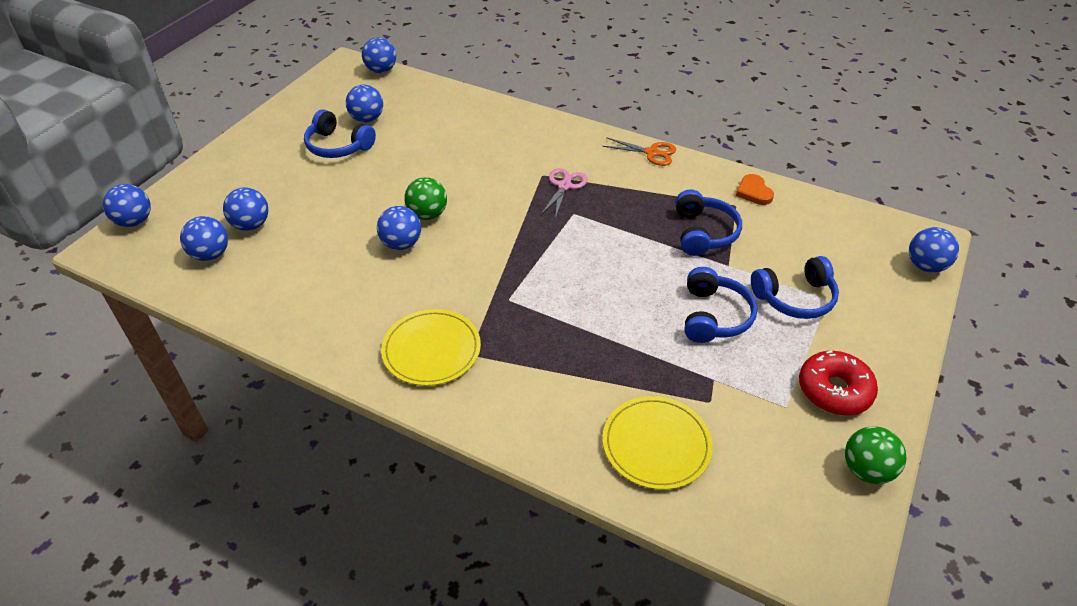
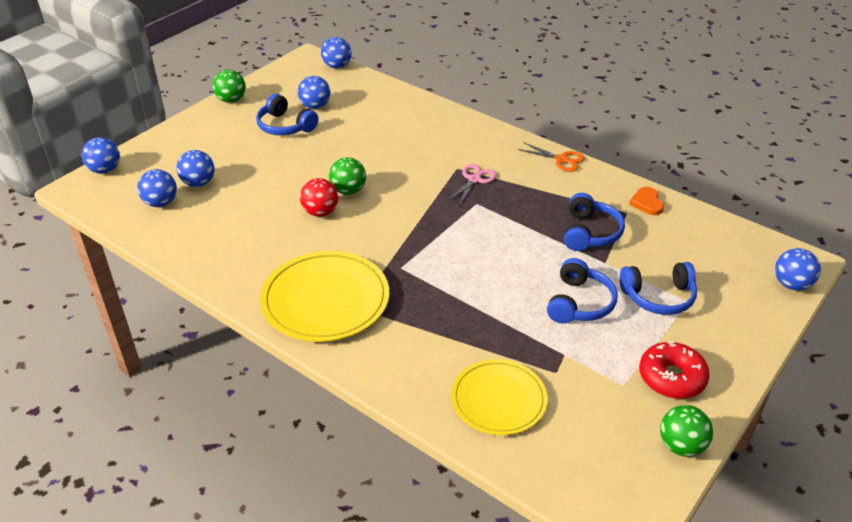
camera: 10 degrees right, 5 degrees down
(269, 121) = (231, 100): none -> green ball
(401, 244) = (320, 212): blue ball -> red ball
(431, 350) = (325, 300): yellow plate -> yellow plate, size x1.50

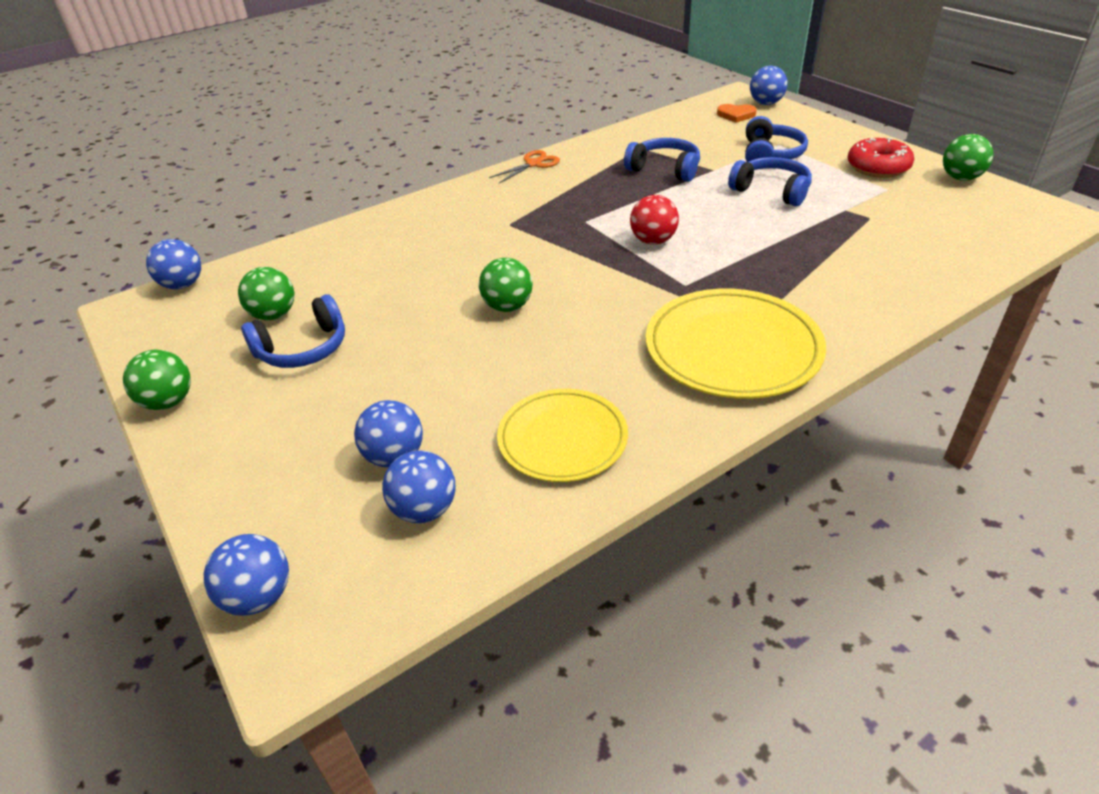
camera: 70 degrees left, 0 degrees up
(315, 106) = (274, 315): blue ball -> green ball
(320, 212) = (543, 335): red ball -> red ball (653, 241)
(474, 180) = (539, 216): pink scissors -> none
(498, 399) = (910, 253): yellow plate -> yellow plate (562, 438)
(647, 203) = (630, 136): orange heart -> orange heart (736, 115)

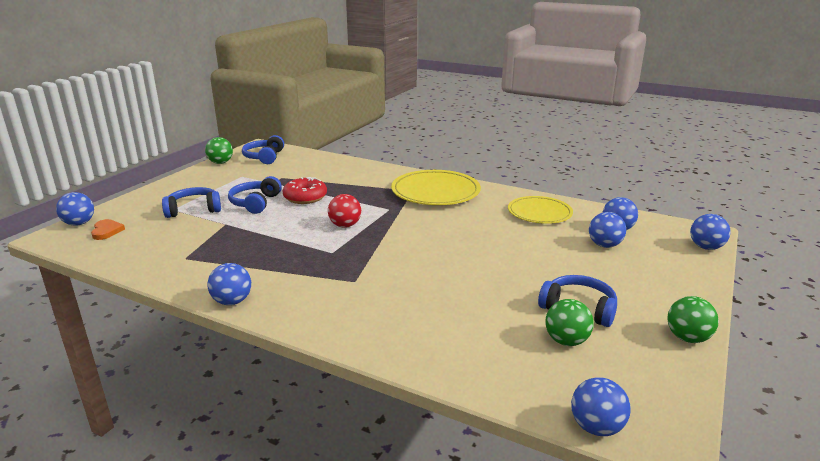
camera: 120 degrees left, 15 degrees down
(507, 307) = (458, 252): green ball -> none
(533, 164) = (232, 301): orange scissors -> blue ball
(665, 169) = (229, 241): blue headphones -> blue headphones (264, 157)
(878, 167) = (210, 180): red donut -> red donut (305, 197)

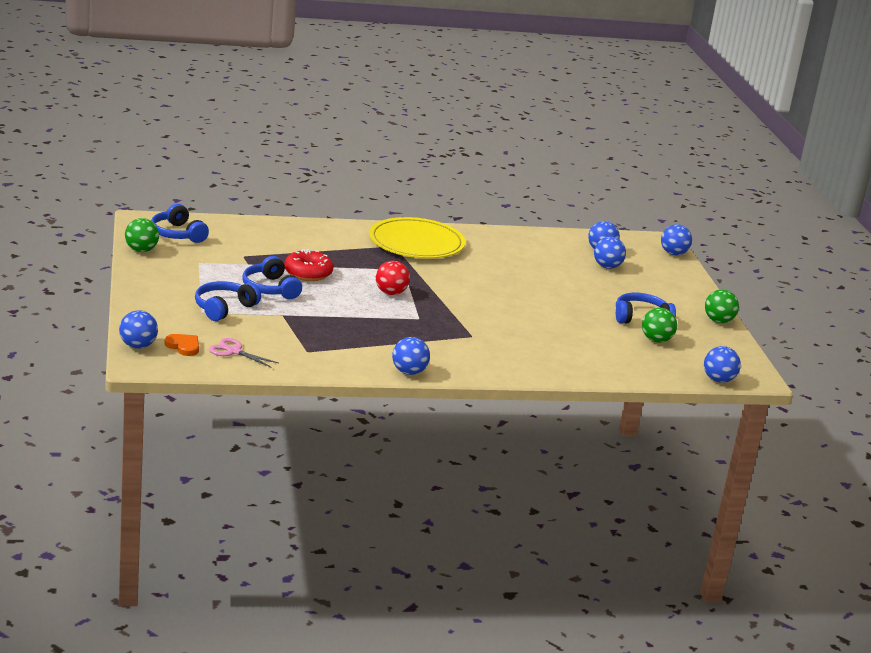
camera: 40 degrees left, 0 degrees up
(131, 244) = (233, 351): none -> pink scissors
(539, 213) = (528, 247): yellow plate -> none

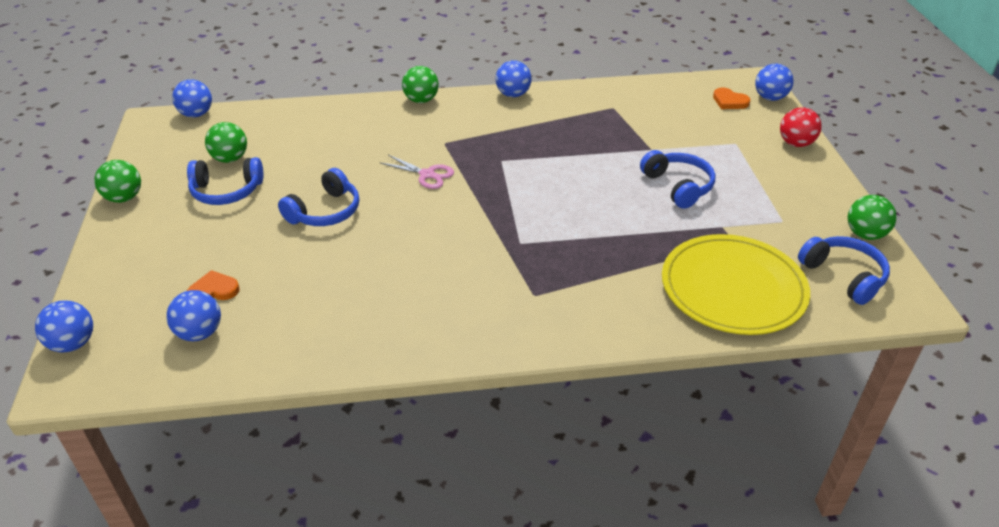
camera: 175 degrees left, 15 degrees up
(224, 308) = (716, 151): blue headphones -> blue headphones (325, 212)
(233, 351) = (681, 100): pink scissors -> pink scissors (427, 174)
(308, 273) = (642, 219): red donut -> none
(391, 293) = (535, 196): red ball -> red ball (796, 143)
(416, 243) = (500, 307): yellow plate -> yellow plate (733, 288)
(503, 374) = (421, 100): none -> green ball
(607, 267) = (213, 290): blue ball -> orange heart

